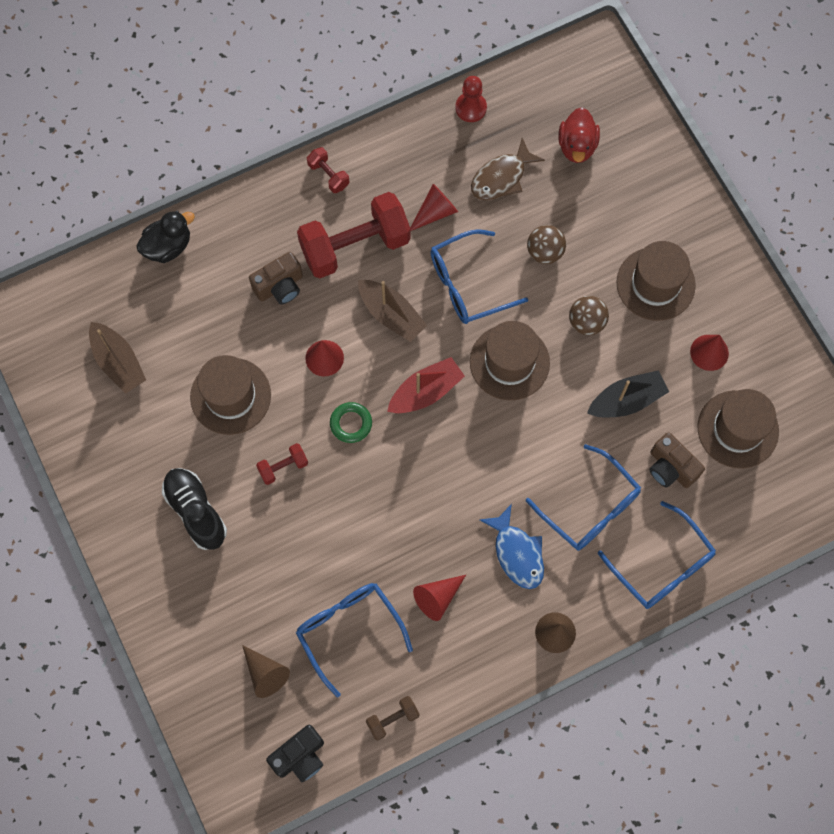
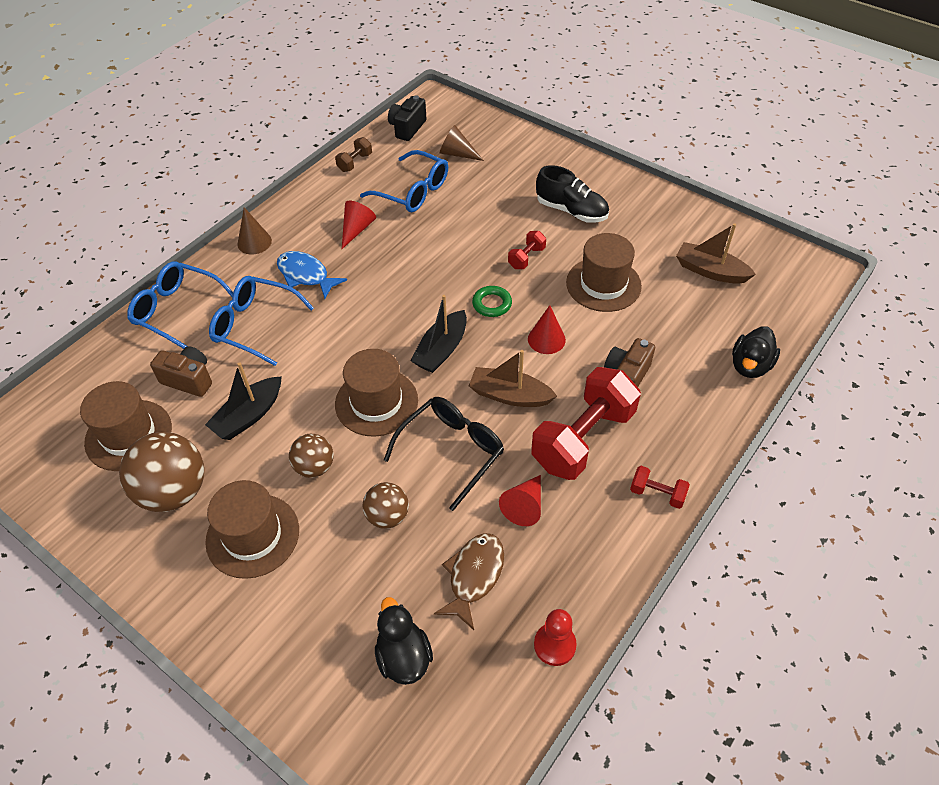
camera: 155 degrees right, 20 degrees down
(426, 392) = (441, 350): red boat -> black boat
(468, 284) = (451, 451): blue glasses -> black glasses
(577, 146) = (403, 656): red duck -> black duck
(709, 352) = (174, 492): red cone -> brown ball

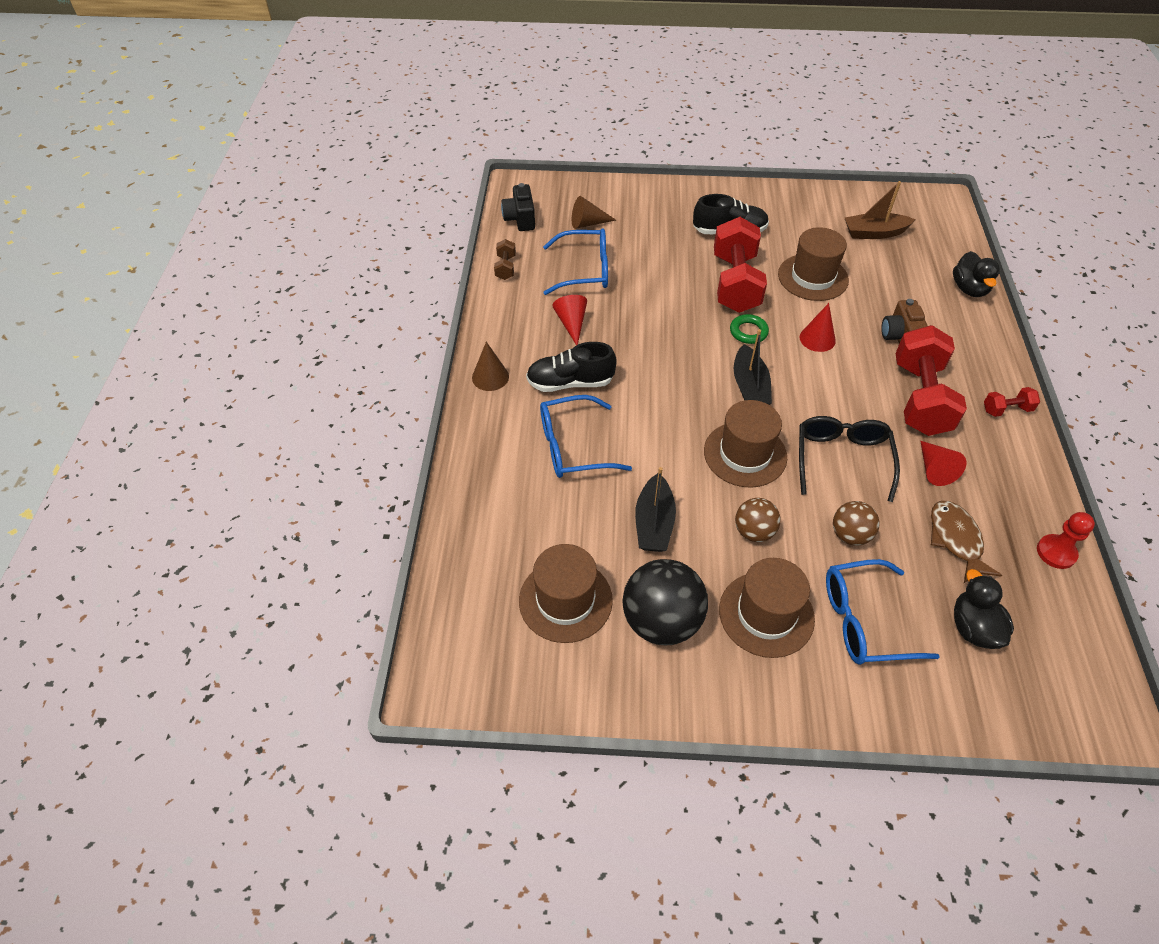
camera: 35 degrees left, 0 degrees up
(174, 492) = (661, 621): brown ball -> black ball
(178, 311) = (486, 471): blue glasses -> blue glasses (865, 621)
(189, 380) = (566, 523): brown camera -> none
(306, 275) = (570, 383): blue fish -> black shoe
(403, 656) = (973, 628): black duck -> black duck turned 45 degrees clockwise
(510, 395) = (837, 394): brown boat -> none
(526, 258) = (735, 283): red dumbbell -> red dumbbell, size x2.27

